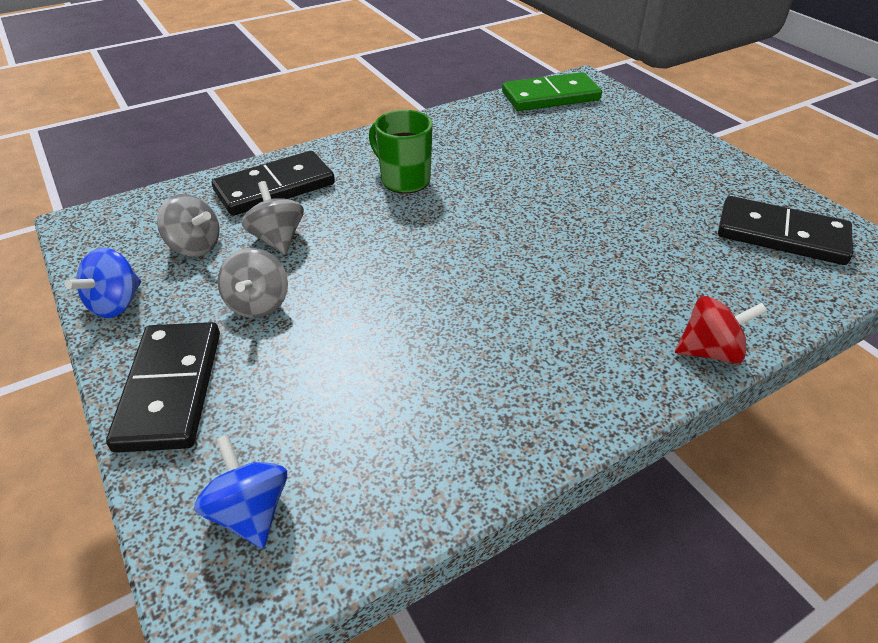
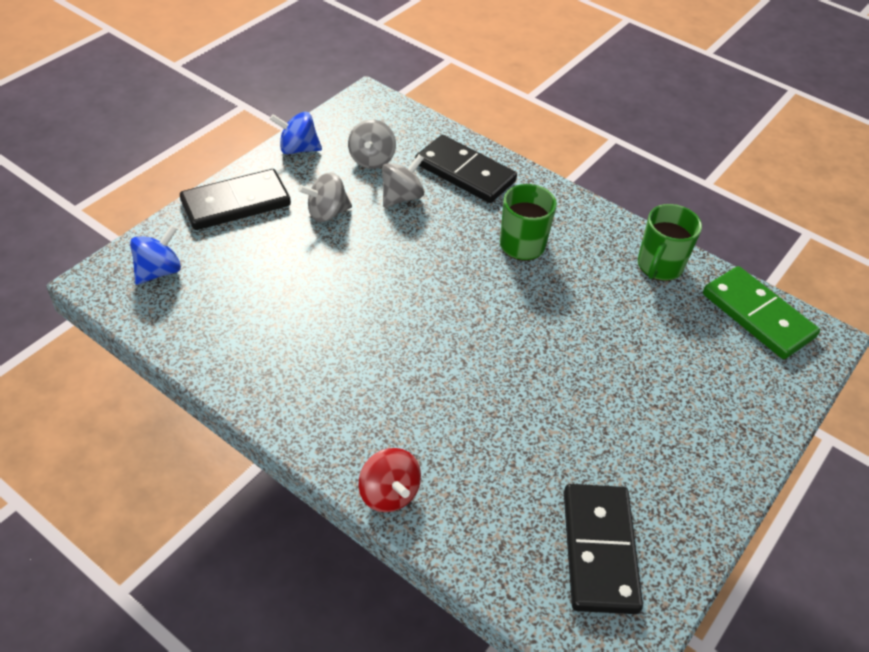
camera: 65 degrees right, 5 degrees up
(475, 121) = (659, 266): none -> green mug

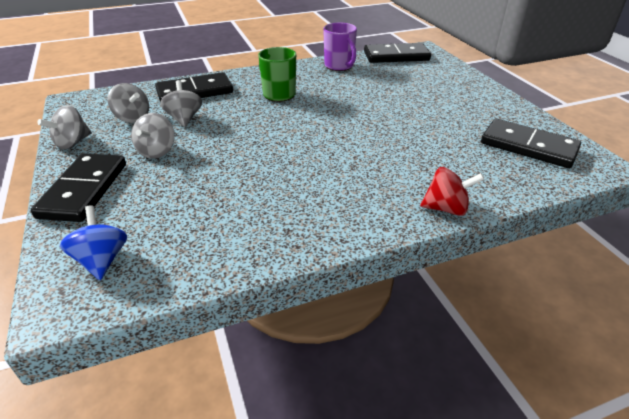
camera: 55 degrees left, 10 degrees down
(298, 149) = (72, 143): blue spinning top -> grey spinning top
(659, 266) = (339, 66): green mug -> purple mug
(758, 315) = (396, 56): green domino -> black domino

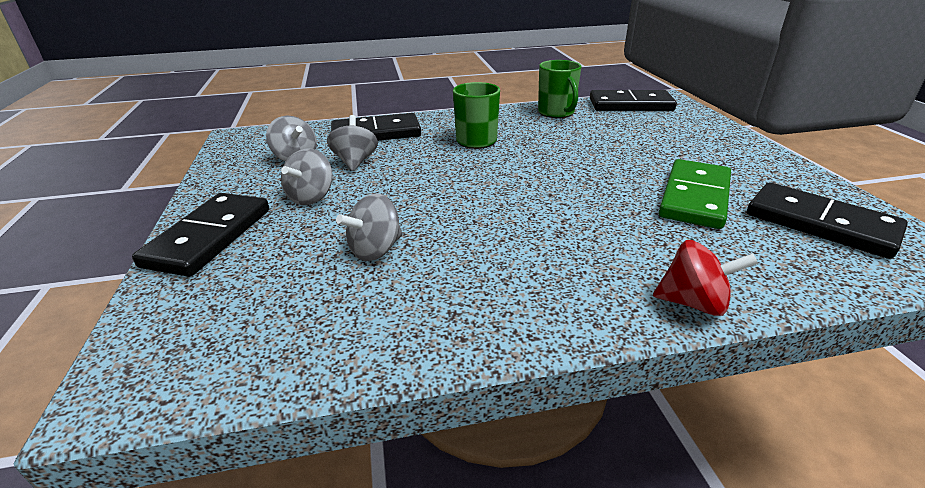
camera: 10 degrees right, 5 degrees down
(72, 143) = (218, 182): grey spinning top -> grey spinning top (375, 250)
(102, 260) = (195, 331): blue spinning top -> none
(339, 66) = (556, 113): purple mug -> green mug
(445, 132) = (694, 197): none -> green domino

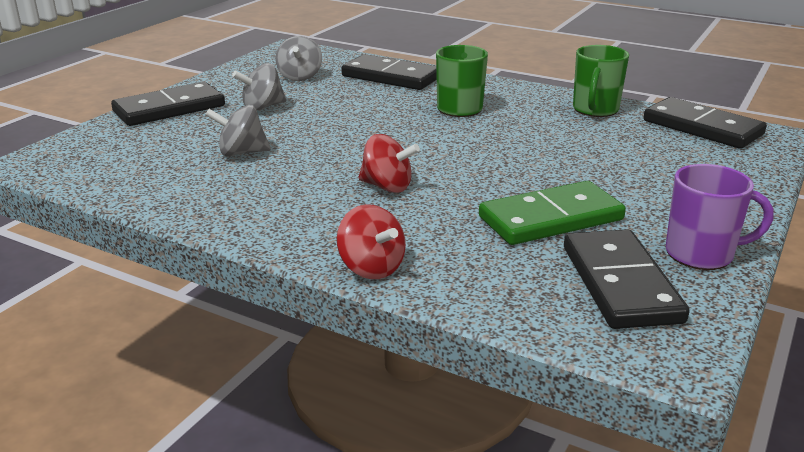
camera: 40 degrees right, 5 degrees down
(355, 162) = (334, 93): grey spinning top -> none
(555, 224) = (387, 187): none -> red spinning top
(801, 182) = (701, 254): none -> purple mug

